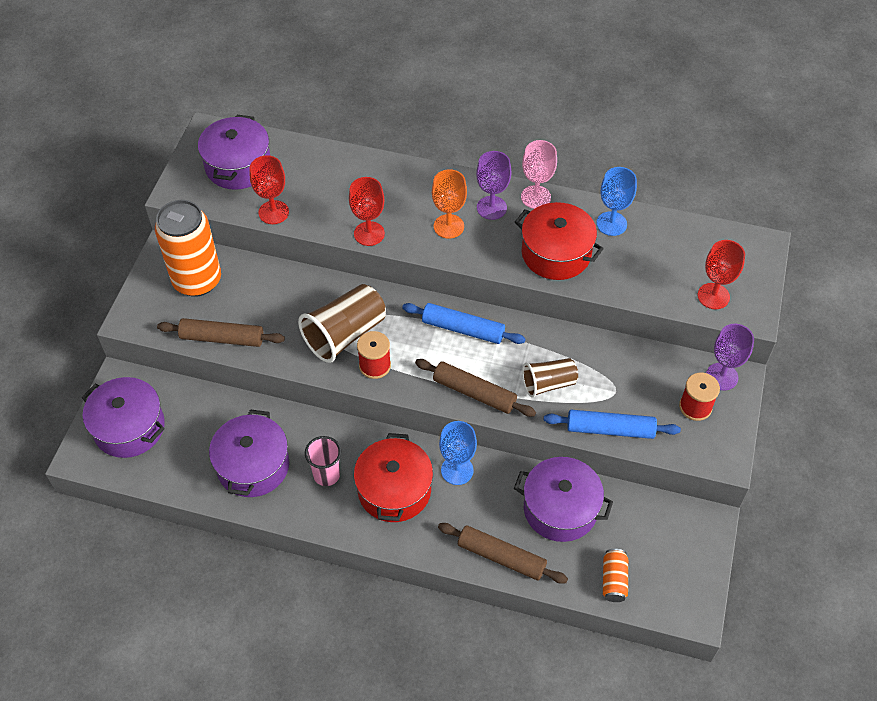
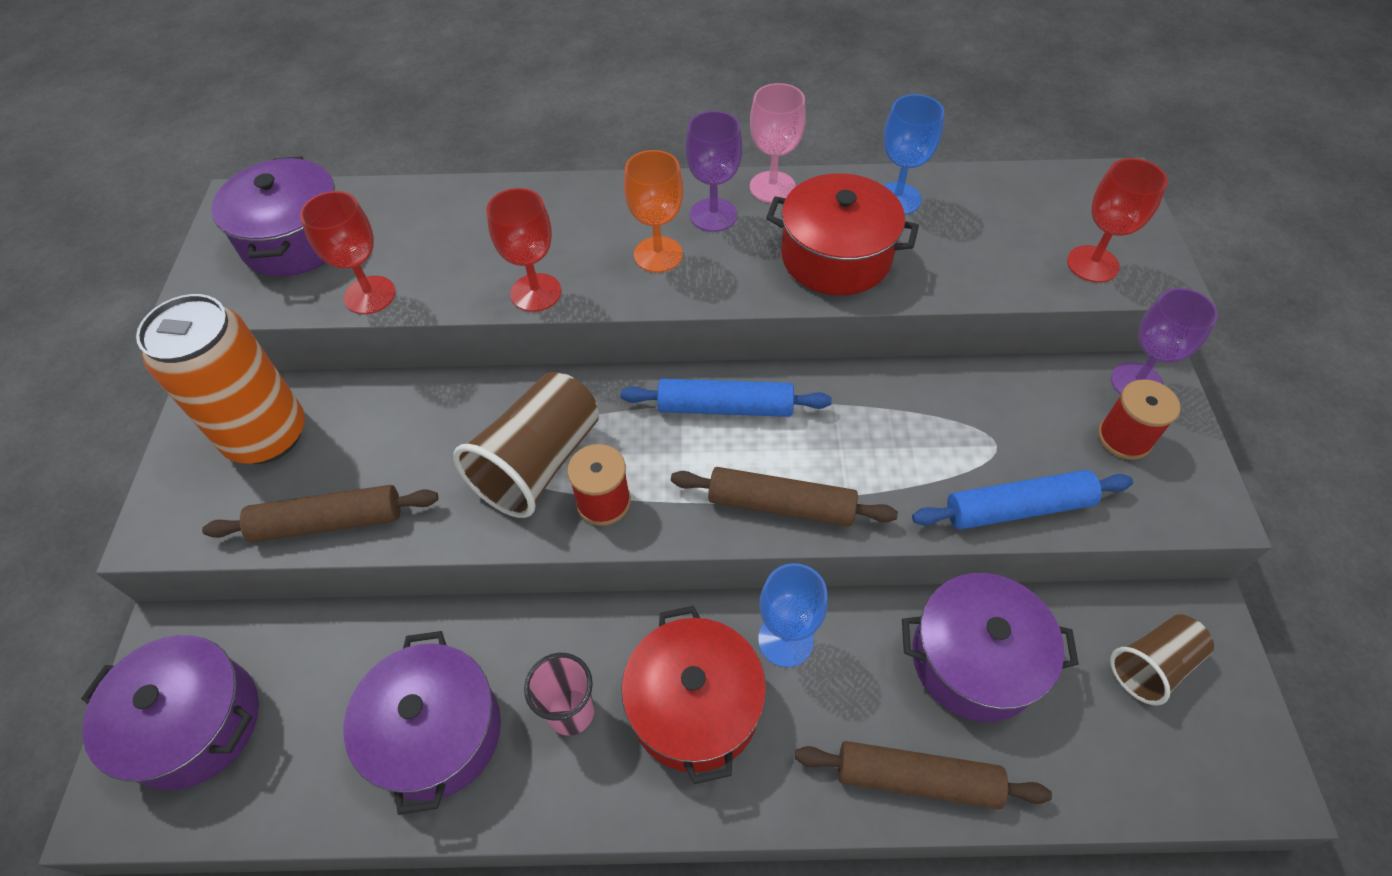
camera: 15 degrees left, 0 degrees up
(548, 384) = (890, 460): brown cup -> brown cup (1152, 665)
(614, 580) = (1115, 764): orange can -> none

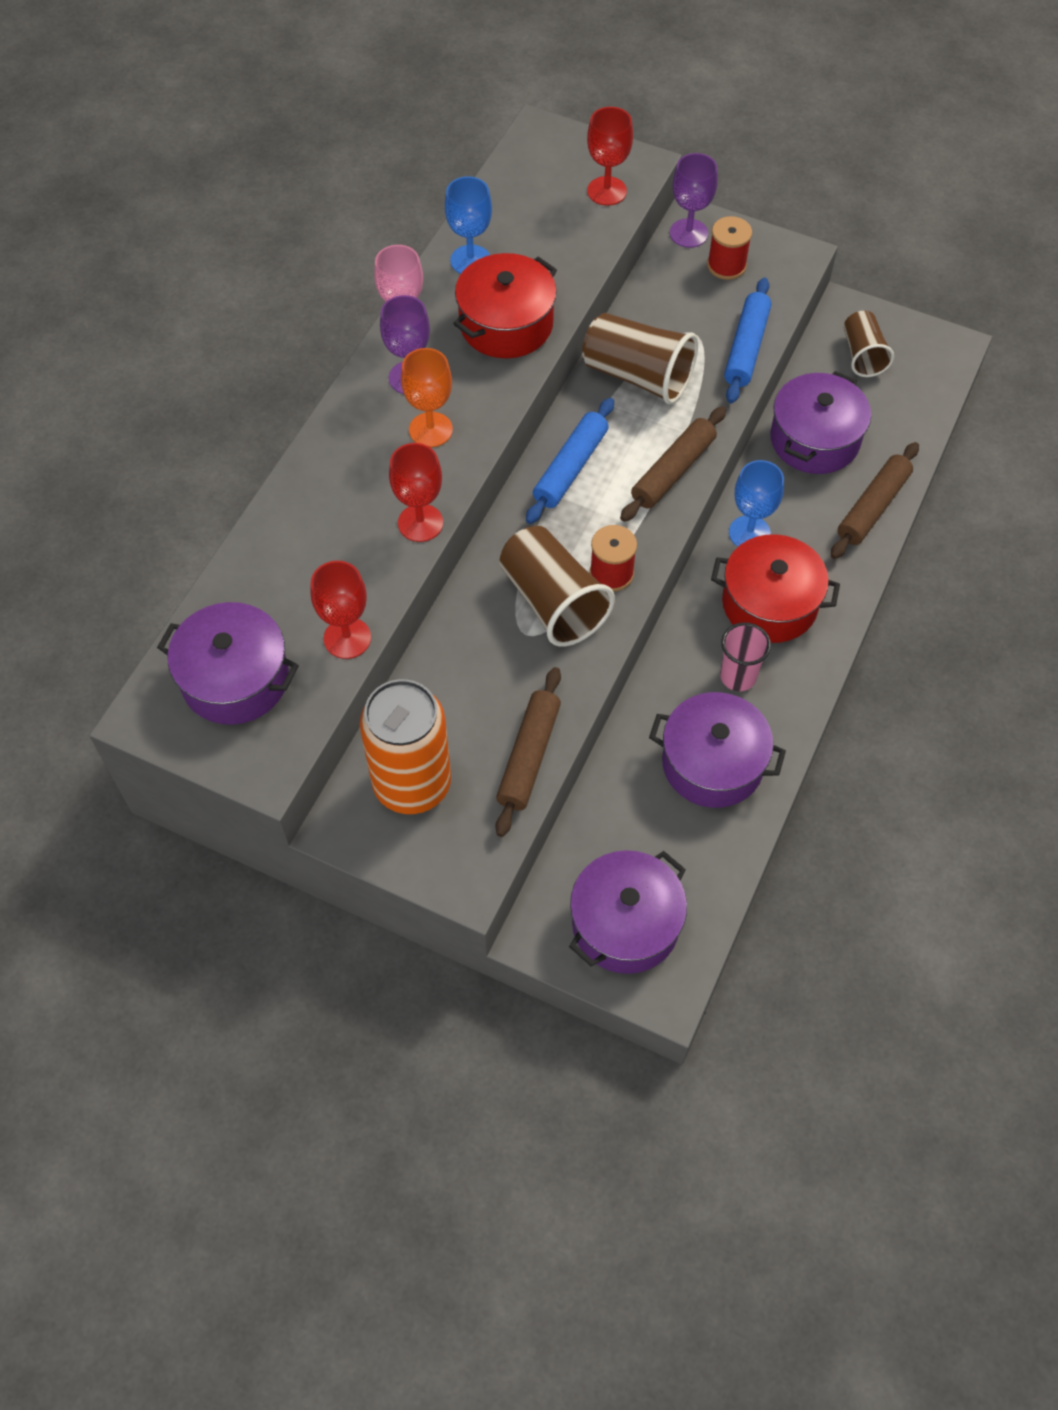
camera: 65 degrees left, 5 degrees up
(892, 417) = (638, 376): none -> brown cup

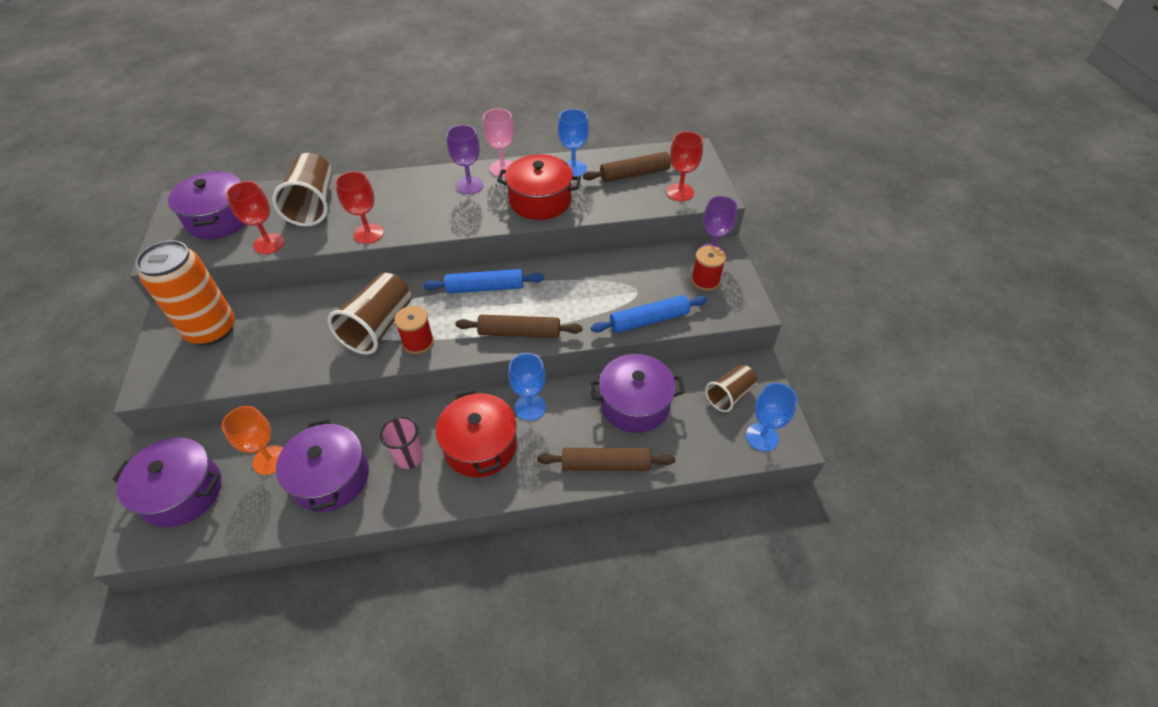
camera: 55 degrees right, 10 degrees down
(430, 430) = (439, 208): orange goblet -> orange goblet (270, 460)
(529, 756) = (255, 370): brown rolling pin -> brown rolling pin (634, 174)
(638, 376) = (579, 283): brown cup -> brown cup (313, 204)
(931, 363) = (762, 437): none -> blue goblet

